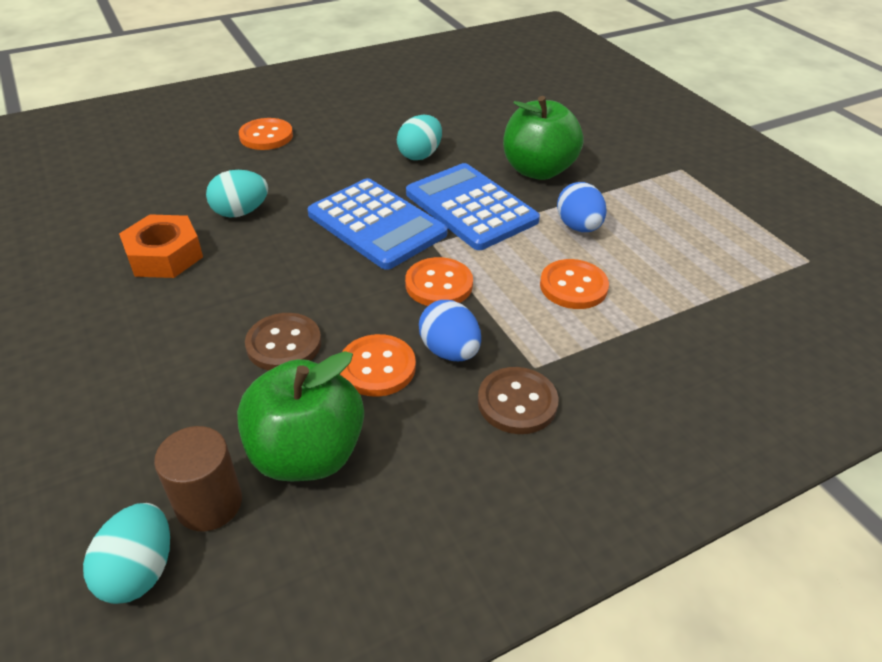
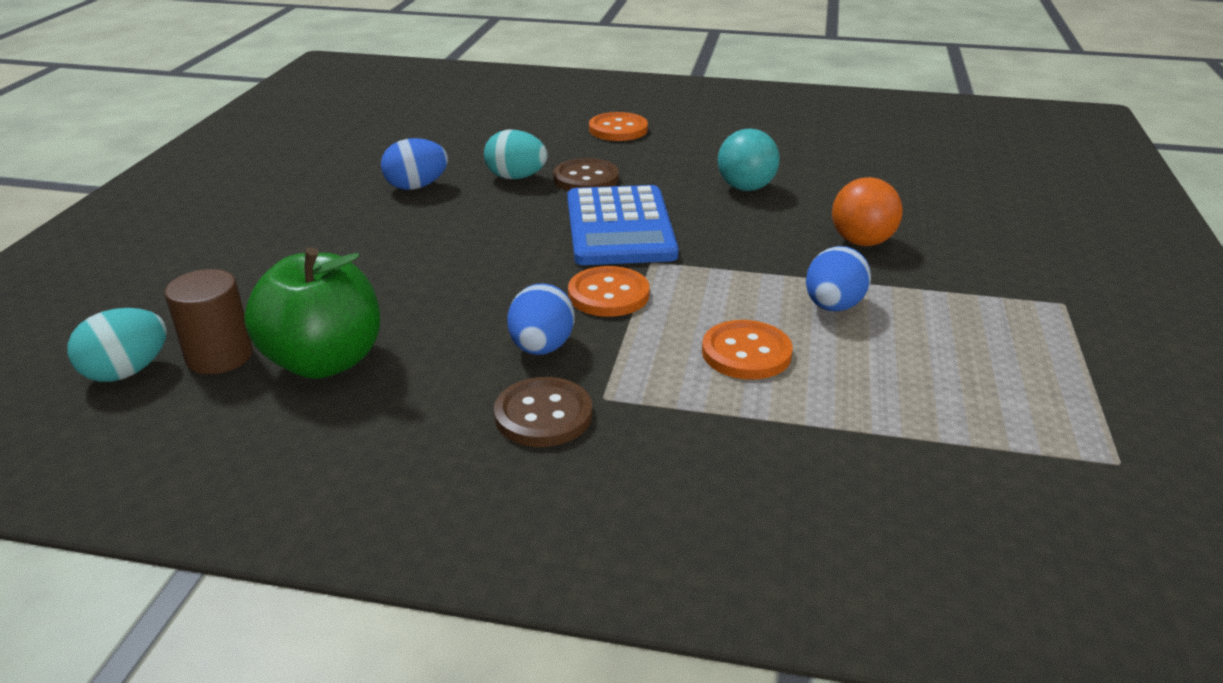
camera: 40 degrees right, 10 degrees down
(164, 256) = (416, 186): orange nut -> blue egg
(284, 344) = (415, 281): brown button -> brown button (586, 179)
(377, 367) = (463, 330): orange button -> none
(420, 155) = (746, 188): turquoise egg -> turquoise ball
(471, 207) = (735, 247): blue calculator -> none
(538, 170) = (861, 242): green apple -> orange ball

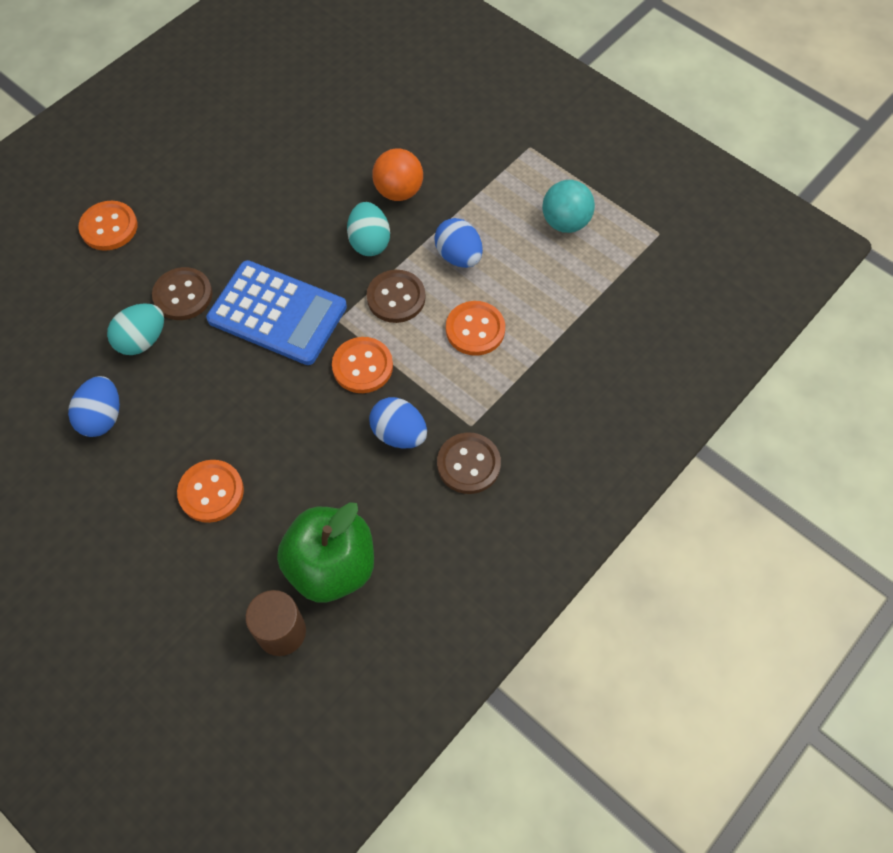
camera: 60 degrees left, 30 degrees up
(127, 372) = (262, 697): turquoise egg -> turquoise egg (369, 242)
(373, 261) = (211, 492): none -> orange button
(723, 285) = (396, 298): none -> brown button
(746, 188) = (278, 205): turquoise ball -> turquoise ball (565, 222)

